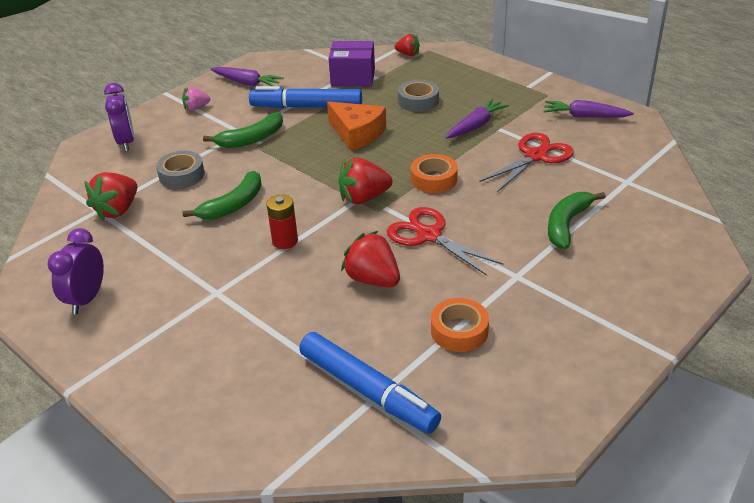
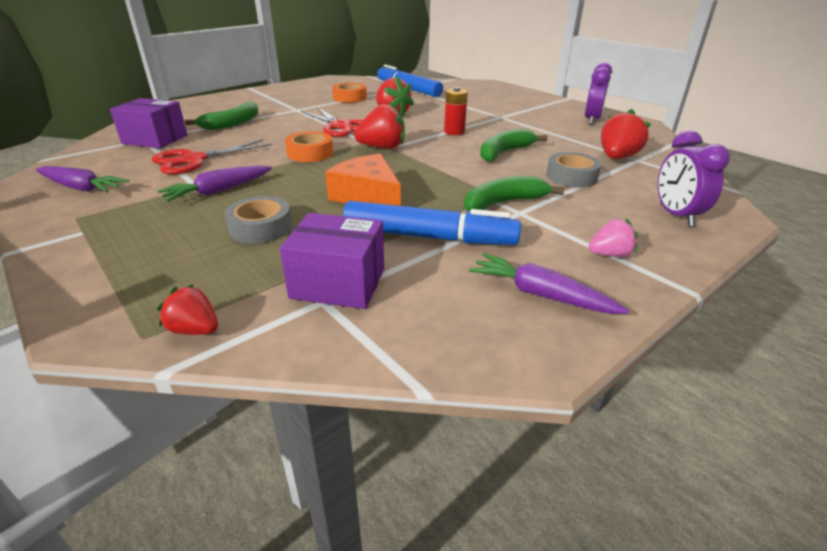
camera: 175 degrees left, 5 degrees down
(615, 182) = (155, 139): none -> purple box

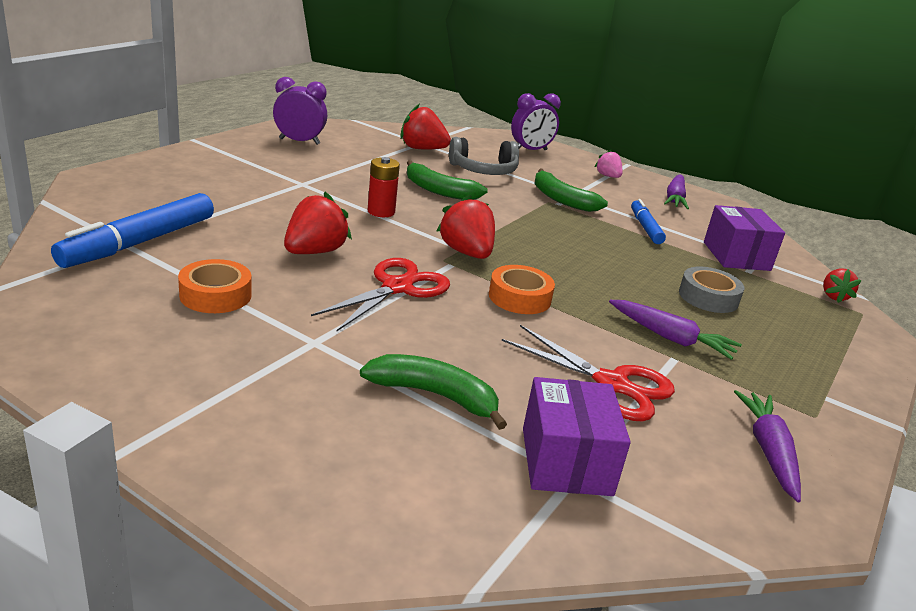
camera: 110 degrees left, 5 degrees down
(368, 196) = (602, 254): orange cheese -> none
(429, 237) = (645, 227): blue marker -> blue marker, size x0.59
(571, 177) = (483, 171): grey tape -> grey headphones

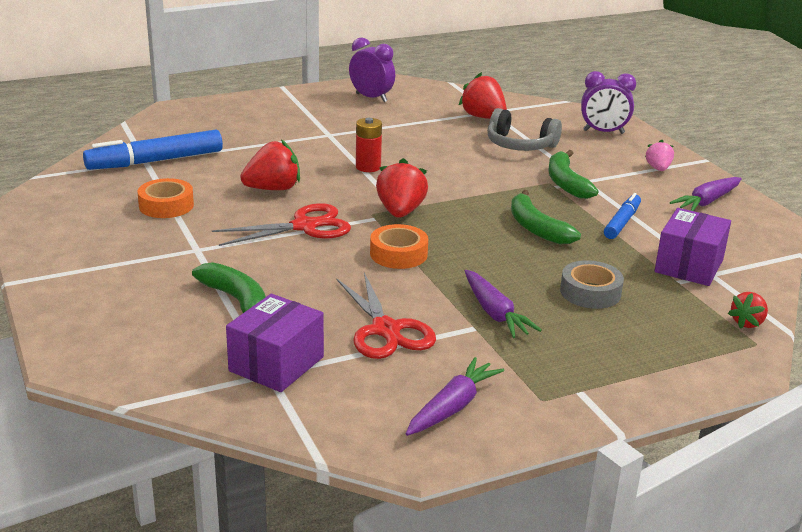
camera: 35 degrees right, 0 degrees up
(439, 190) = (447, 157): green banana -> green banana (536, 228)

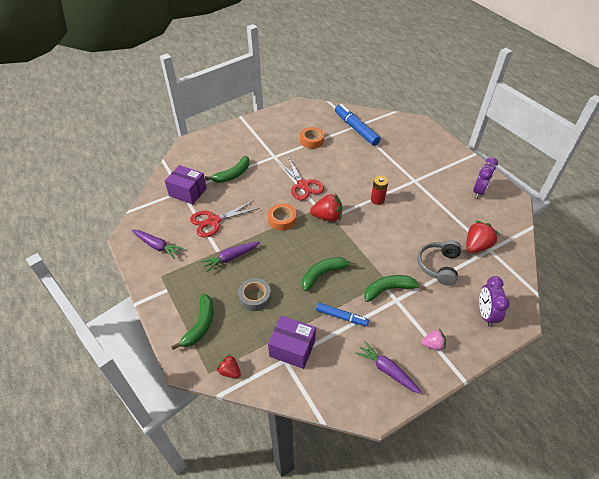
camera: 85 degrees right, 20 degrees up
(273, 189) = (339, 169): red strawberry -> none
(661, 350) = (200, 325): none -> green banana

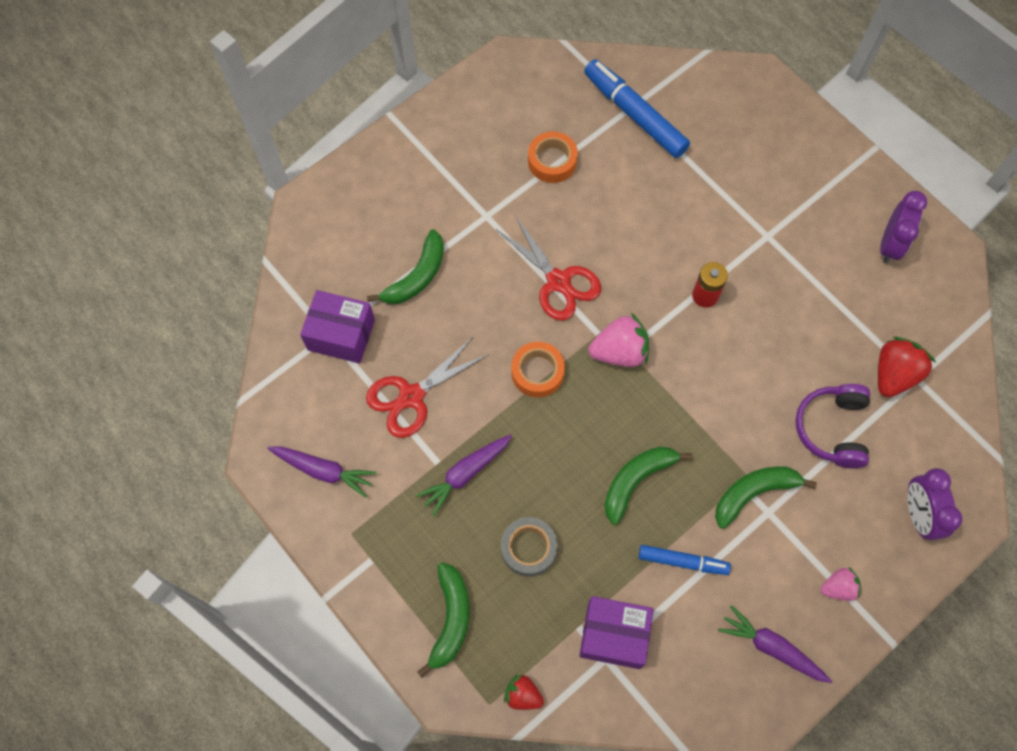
camera: 10 degrees left, 20 degrees up
(327, 217) = (619, 352): red strawberry -> pink strawberry
(438, 266) = (832, 429): grey headphones -> purple headphones

